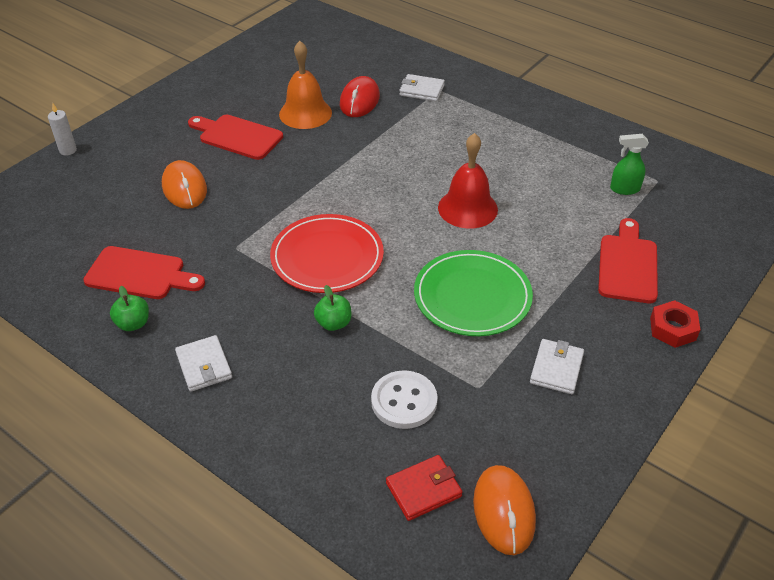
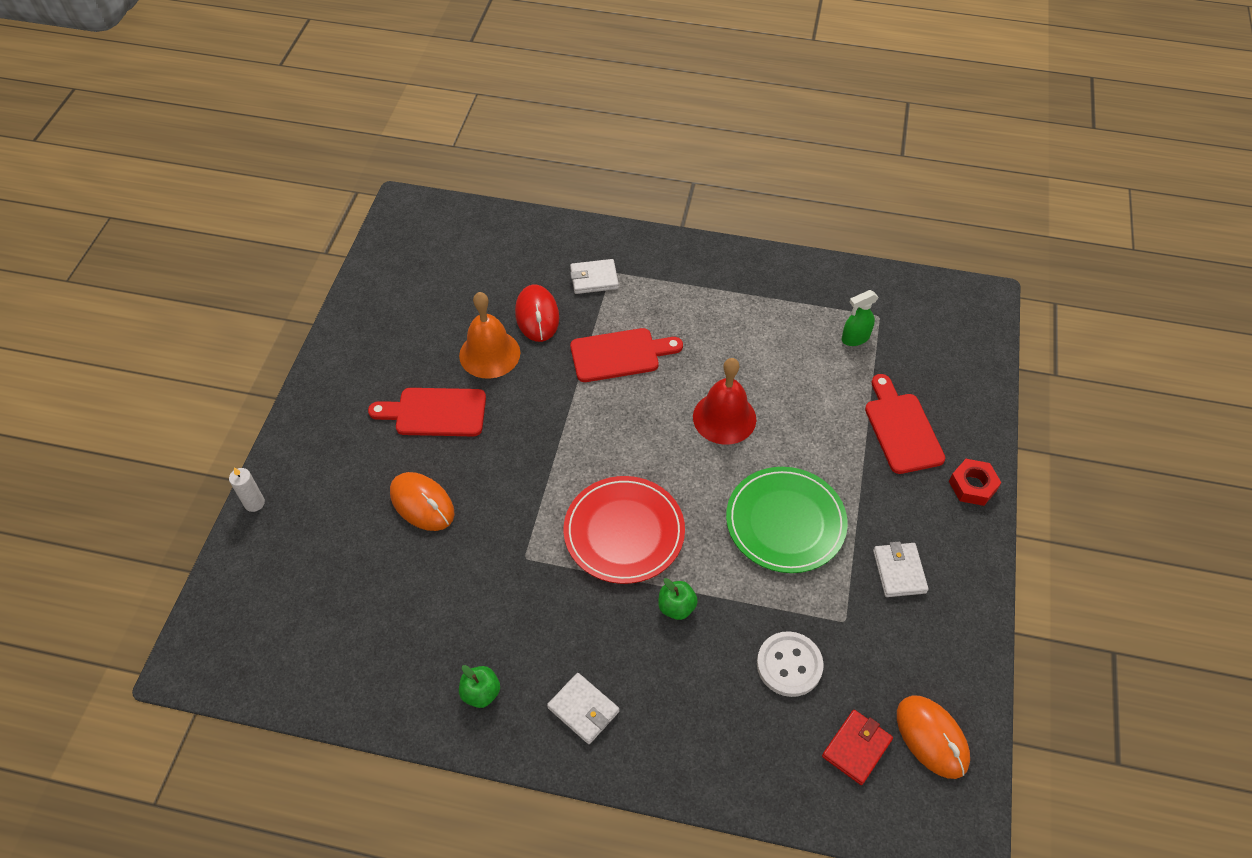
camera: 25 degrees left, 10 degrees up
(140, 274) = (447, 631): red cutting board -> red cutting board (619, 355)

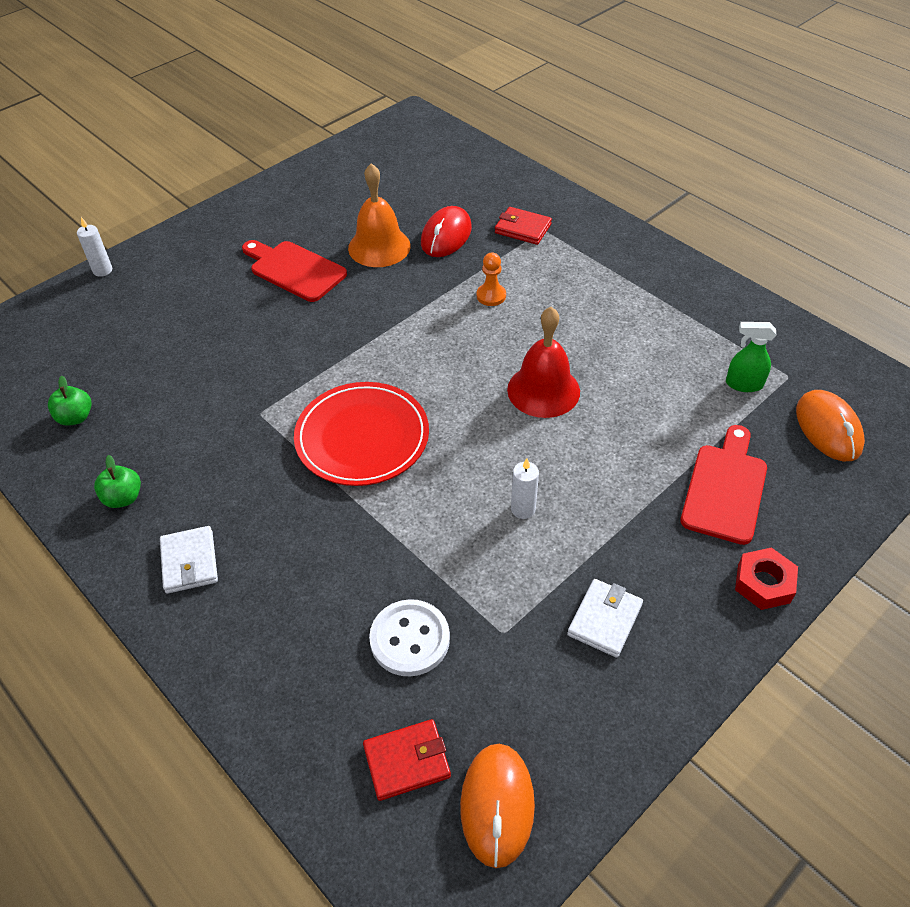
camera: 35 degrees right, 5 degrees down
(422, 503) = (220, 330): orange mouse -> orange mouse (828, 428)
(594, 279) = (522, 228): white wallet -> red wallet
(619, 355) = (491, 296): red cutting board -> orange pawn
(676, 607) = (350, 525): green apple -> green apple (75, 417)
(785, 522) = (523, 509): green plate -> white candle

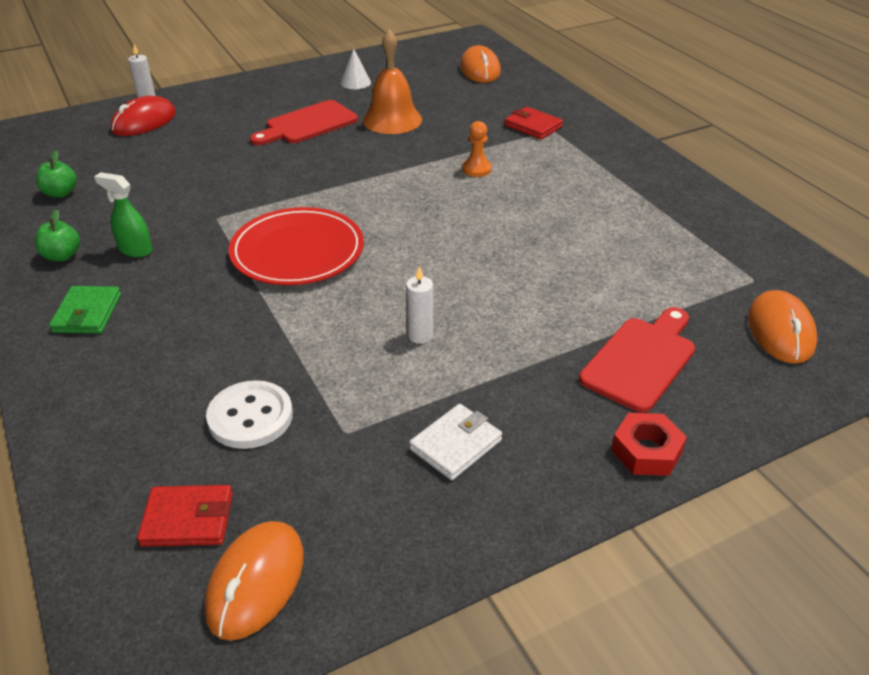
camera: 15 degrees right, 10 degrees down
(189, 562) = (87, 313): white wallet -> green wallet
(294, 270) = (308, 124): red cutting board -> red cutting board turned 90 degrees counterclockwise
(318, 202) = (355, 82): none -> white cone
(439, 161) = (480, 69): none -> orange mouse
(446, 236) = (458, 121): red mouse -> red mouse (144, 122)
(543, 390) = (490, 247): red bell -> none
(743, 384) = (701, 278): green spray bottle -> green spray bottle (135, 250)

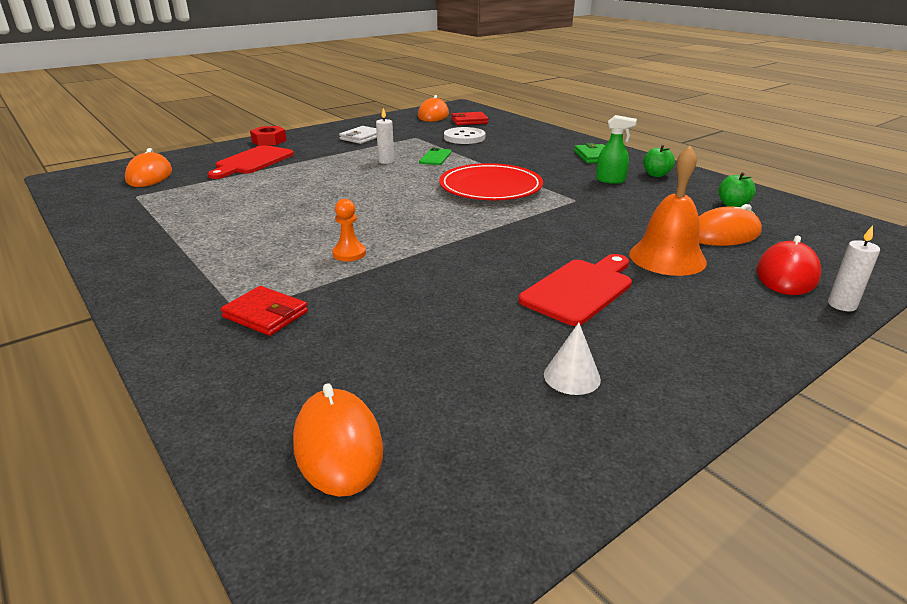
camera: 170 degrees right, 10 degrees down
(131, 159) = (723, 234): none -> orange mouse
(337, 340) = (435, 157): none -> green phone
(392, 120) = (470, 307): orange bell -> orange bell (667, 258)

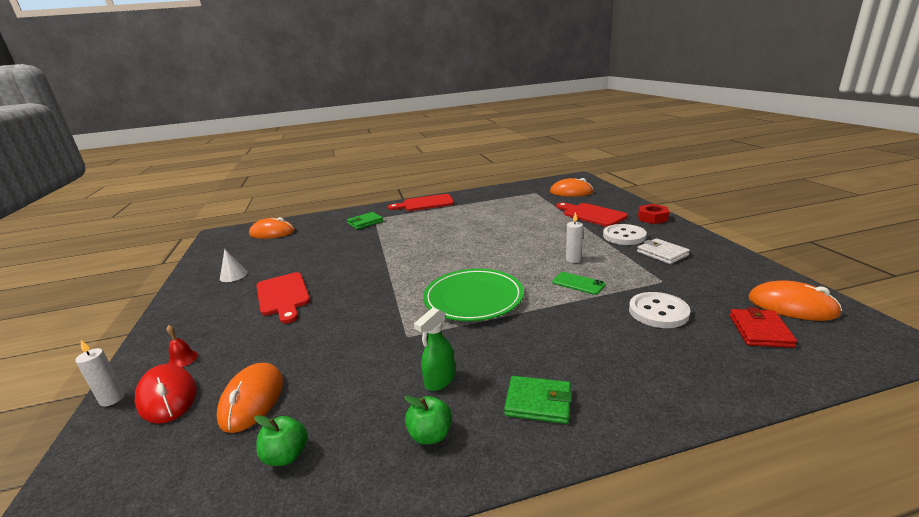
camera: 115 degrees right, 5 degrees down
(153, 276) = (425, 203): none -> red cutting board
(266, 314) = (365, 222): red wallet -> green wallet
(321, 148) = (624, 236): none -> white button
(349, 253) = (403, 239): orange pawn -> none
(490, 187) = (473, 298): red plate -> green plate
(667, 258) = (266, 344): orange bell -> none
(752, 296) = (183, 359): none -> red bell

